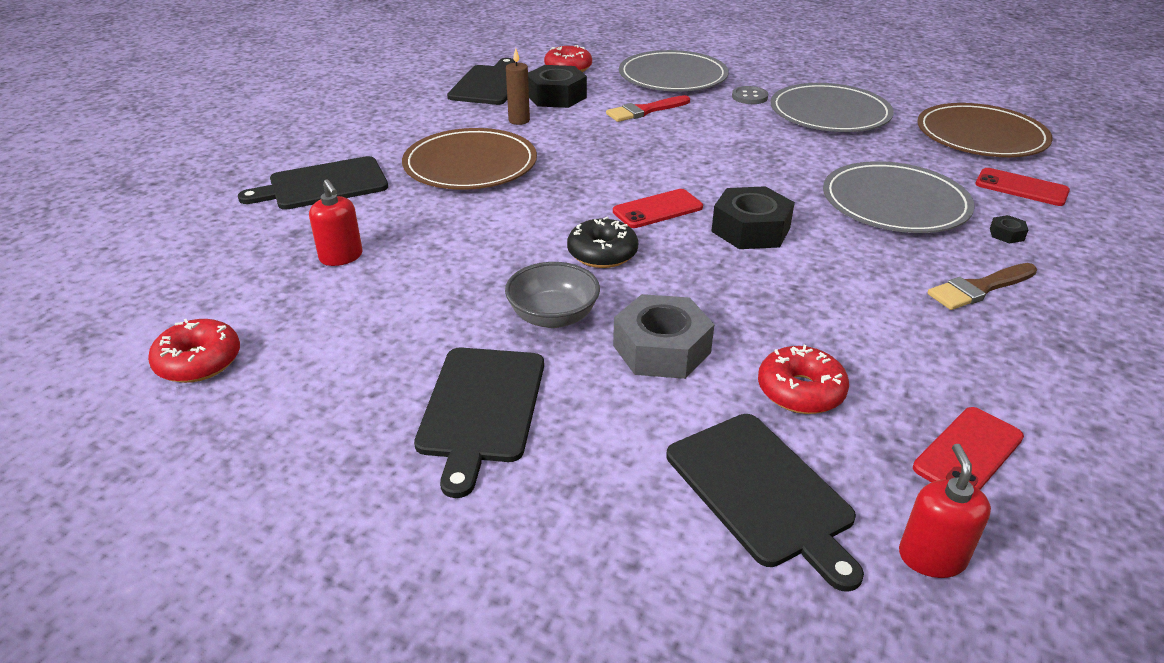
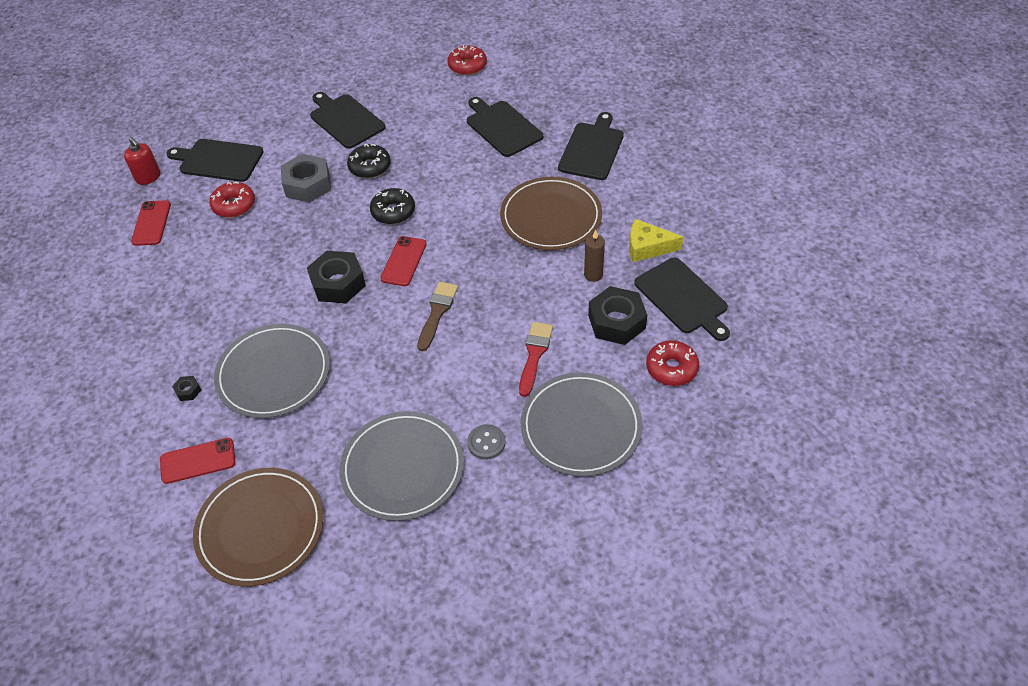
camera: 135 degrees right, 15 degrees up
(341, 257) = (502, 127): red soap dispenser -> black cutting board
(448, 112) = (647, 247): none -> yellow cheese
(553, 317) = (370, 167): grey bowl -> black donut
(979, 288) = (185, 325): brown brush -> brown brush (437, 312)

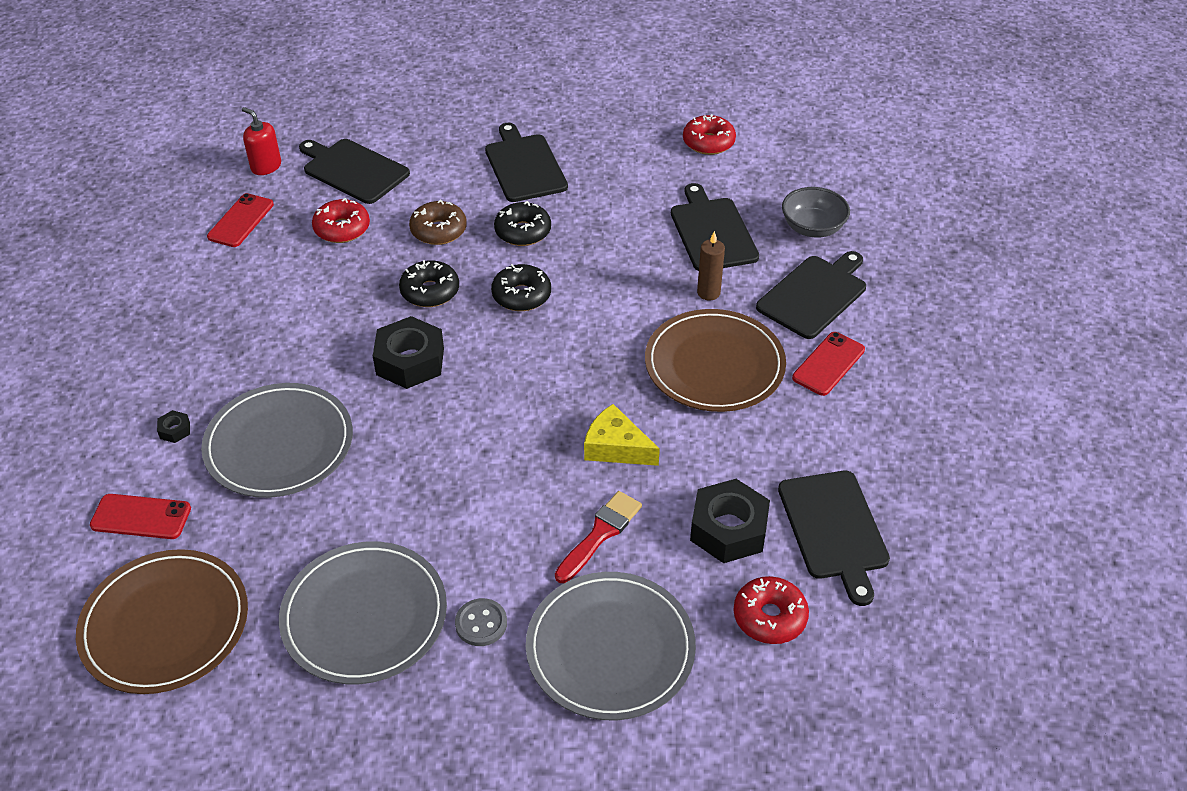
camera: 20 degrees right, 5 degrees down
(148, 177) = (266, 166): red soap dispenser -> red soap dispenser turned 150 degrees clockwise
(308, 185) = (438, 230): grey nut -> brown donut
(325, 230) = (430, 291): none -> black donut
(404, 261) = (502, 360): red phone -> red phone (828, 364)
(437, 312) = (508, 438): brown brush -> none
(568, 104) = (812, 228): none -> grey bowl
(593, 275) = (730, 457): brown candle -> brown candle (708, 293)
(647, 247) = (821, 446): yellow cheese -> yellow cheese (616, 447)

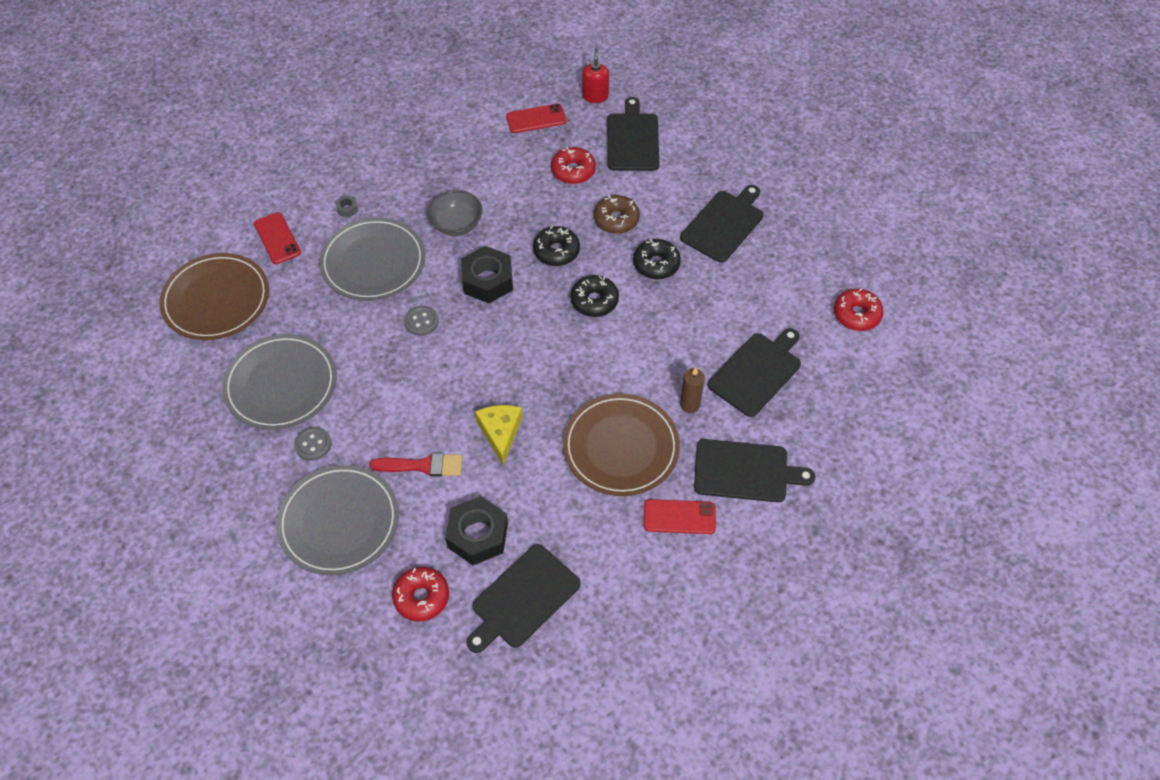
camera: 55 degrees right, 10 degrees up
(175, 430) = (347, 209): black nut -> grey nut
(407, 442) = (421, 321): none -> grey button
(812, 228) = (820, 432): grey bowl -> grey bowl (456, 224)

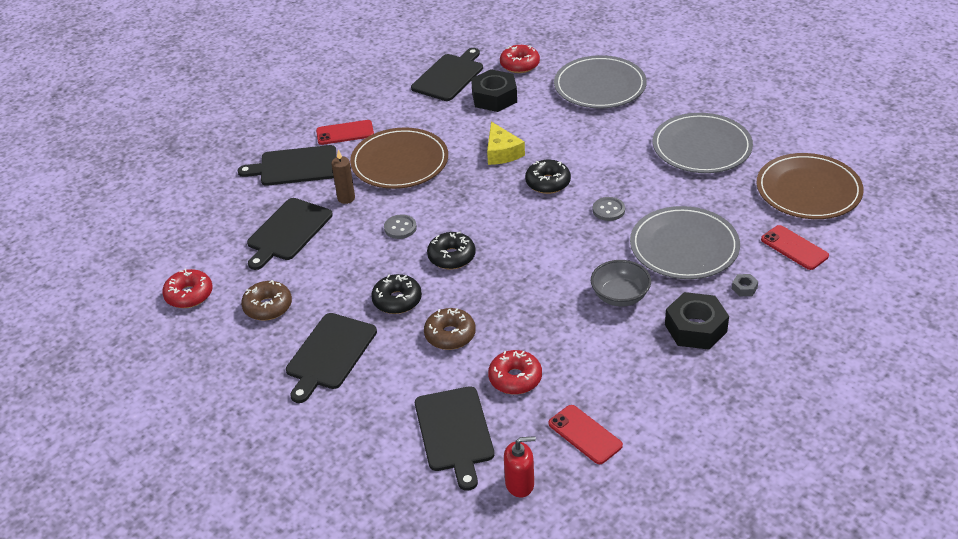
camera: 170 degrees right, 15 degrees down
(313, 444) = (648, 119): grey button -> grey button (400, 228)
(422, 466) = (555, 123): red brush -> none
(487, 280) = (563, 253): black nut -> black nut (695, 328)
(536, 119) = (585, 434): red phone -> red phone turned 75 degrees clockwise
(556, 251) = (504, 292): black donut -> black donut (548, 183)
(595, 96) = (520, 484): red soap dispenser -> red soap dispenser turned 90 degrees counterclockwise
(778, 284) = (268, 307): none -> brown donut

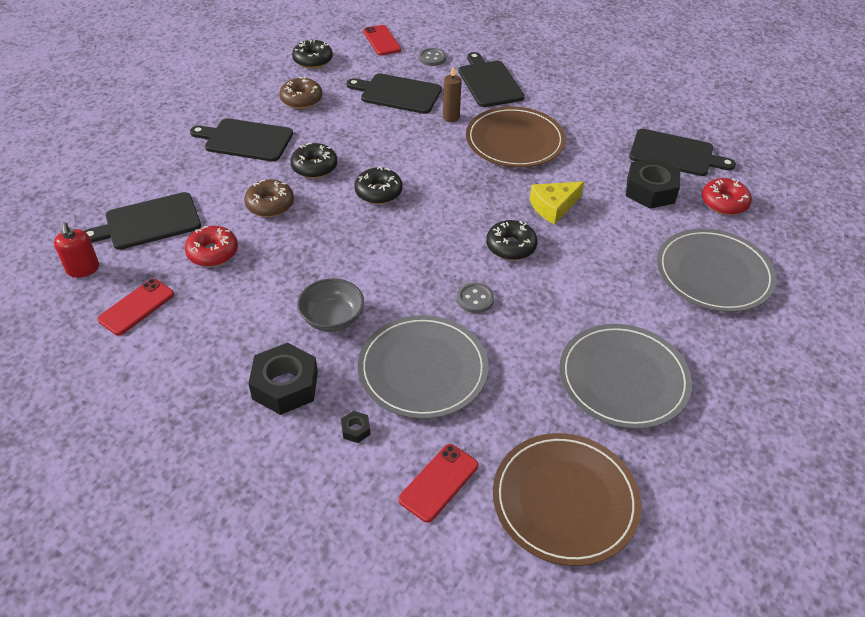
camera: 75 degrees right, 5 degrees up
(189, 295) = (313, 60): red donut -> black donut
(345, 133) = (549, 102): red phone -> red phone (381, 41)
(400, 228) = (415, 155): grey button -> grey button (432, 58)
(744, 288) = (356, 430): grey nut -> black nut

